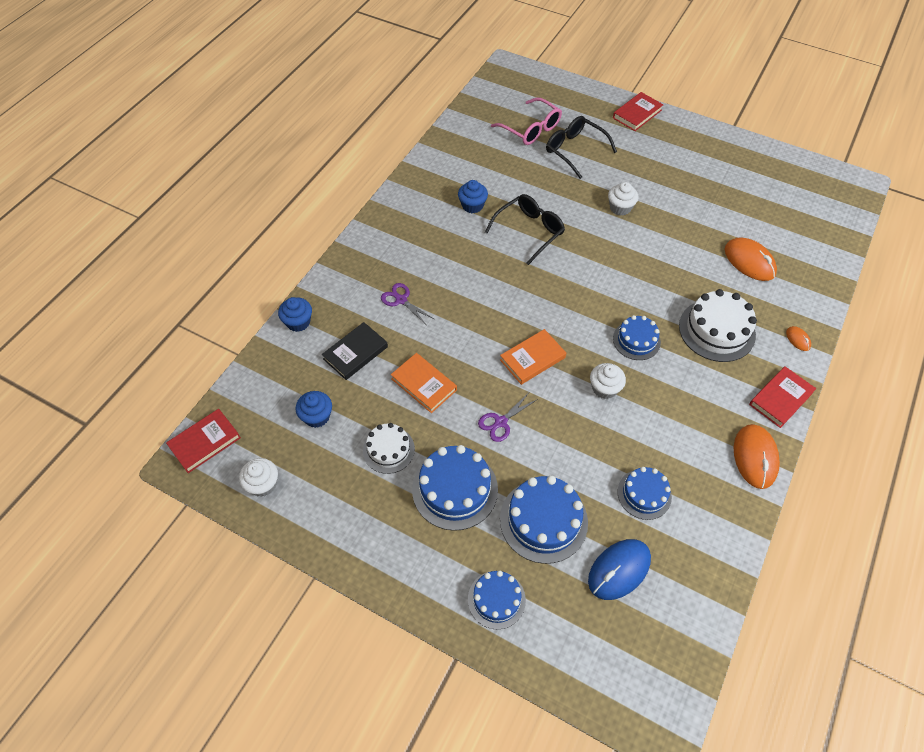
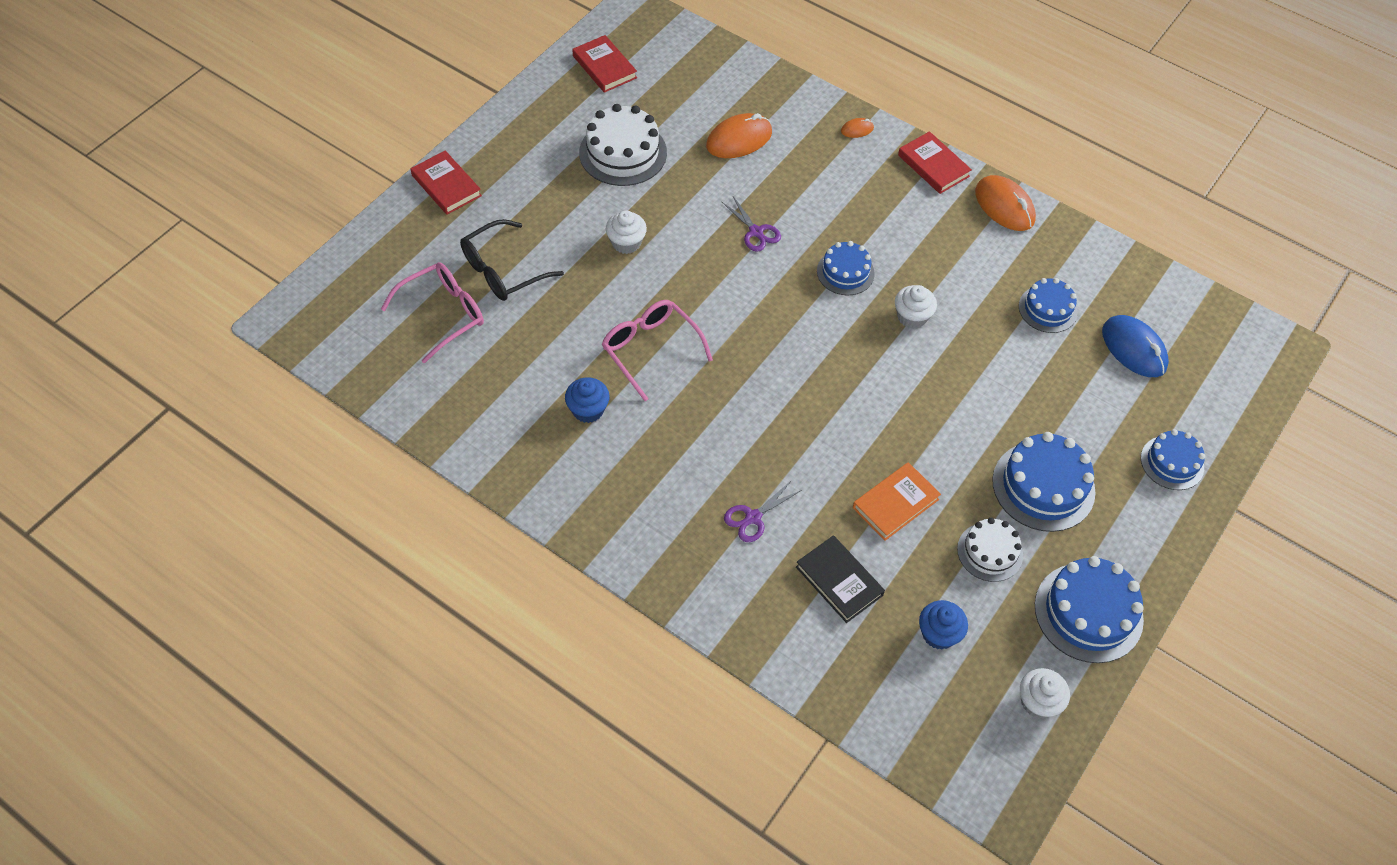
camera: 85 degrees left, 0 degrees up
(205, 442) = (974, 779): red book -> red book (604, 67)
(298, 322) = (778, 654): blue cupcake -> none
(501, 422) = (954, 427): purple scissors -> purple scissors (756, 232)
(529, 231) = (650, 349): black glasses -> pink glasses
(532, 359) = (864, 380): orange book -> none
(543, 520) = (1080, 405): blue cake -> blue cake (1088, 612)
(716, 330) = (837, 195): white cake -> white cake (623, 153)
(755, 457) = (1004, 206): orange mouse -> orange mouse turned 45 degrees clockwise

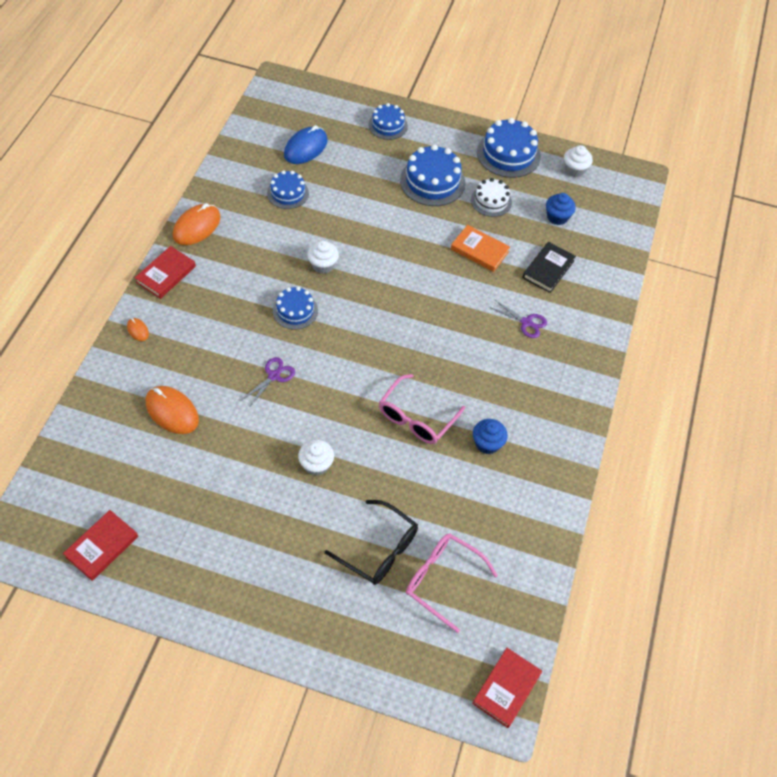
camera: 110 degrees left, 0 degrees up
(446, 185) = (298, 635): red book -> red book (506, 688)
(623, 153) = (213, 497): white cake -> none

